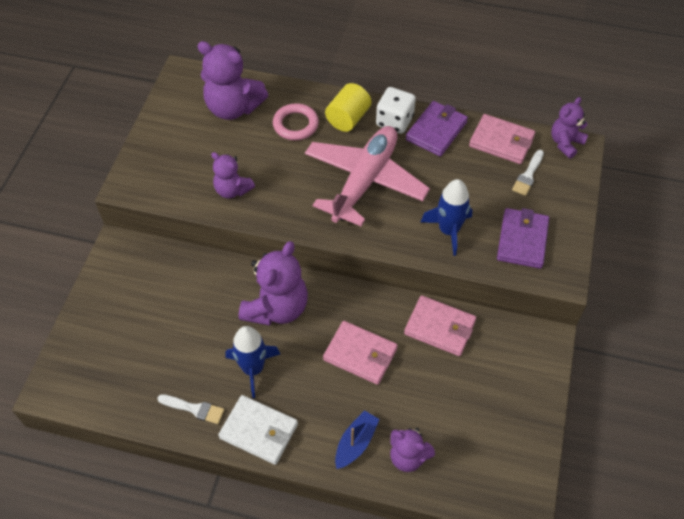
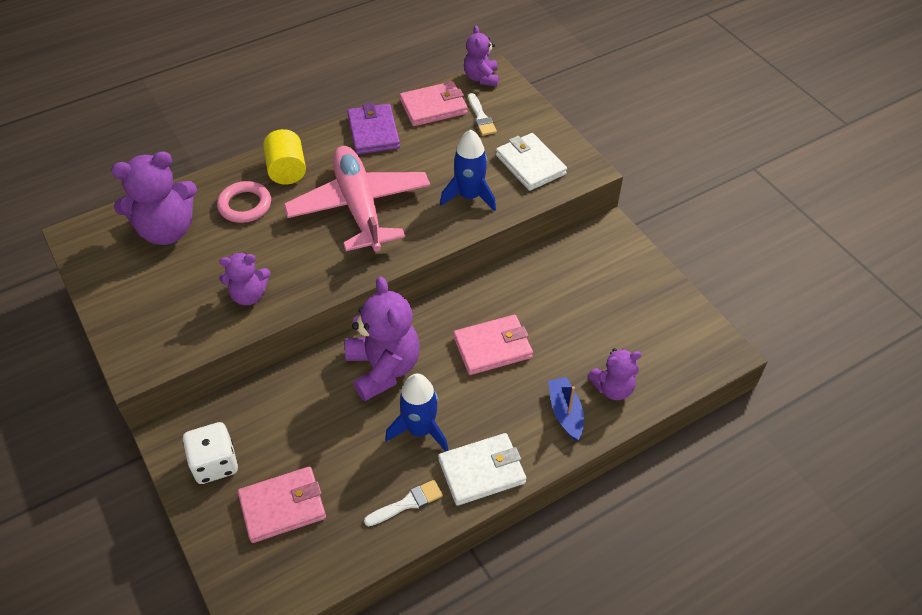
camera: 45 degrees left, 5 degrees down
(394, 121) = (330, 147): white dice -> white dice (215, 463)
(439, 327) = (528, 280): pink wallet -> pink wallet (282, 506)
(522, 240) = (530, 165): purple wallet -> white wallet

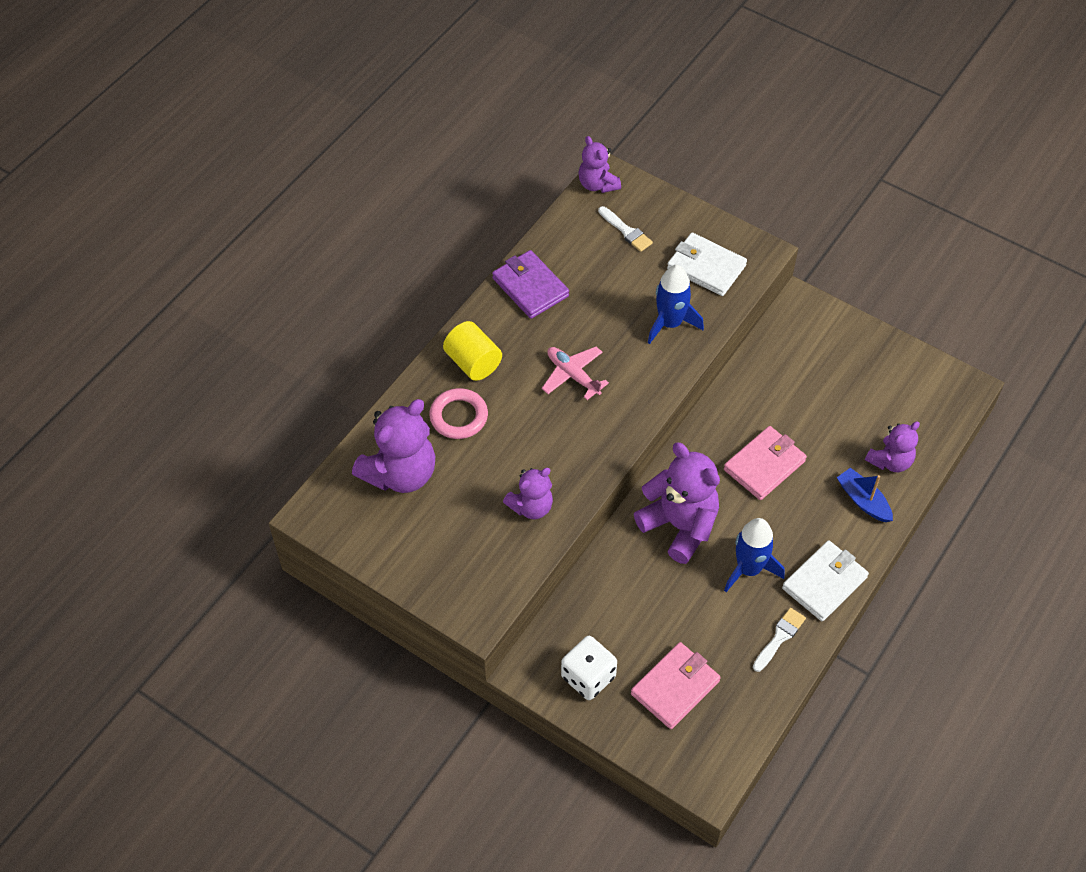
camera: 25 degrees left, 5 degrees up
(359, 207) = (573, 375): pink plane -> pink plane, size x0.48
(433, 107) = (571, 236): pink wallet -> none

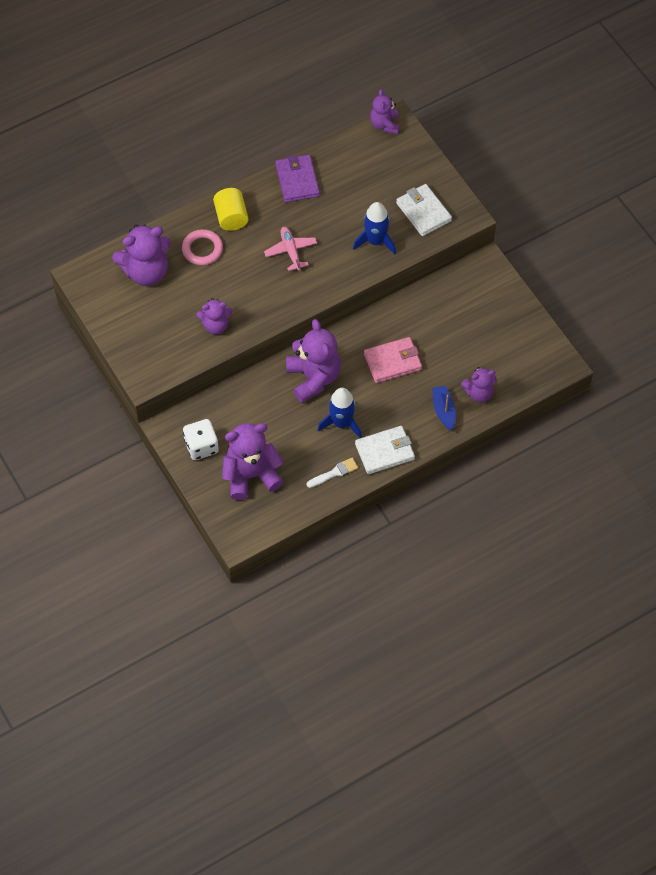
camera: 25 degrees right, 5 degrees up
(626, 231) = (384, 166): white brush -> none
(675, 687) = (251, 475): pink wallet -> purple teddy bear

